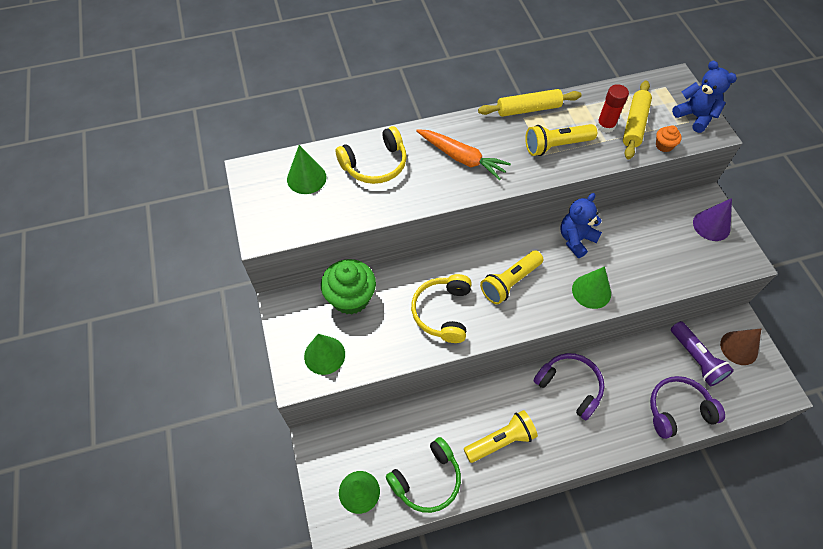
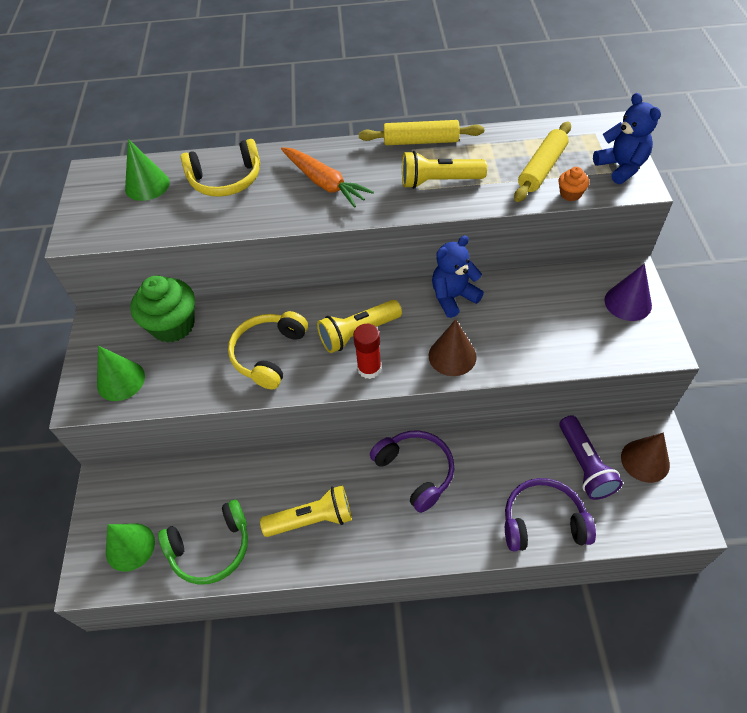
camera: 15 degrees right, 5 degrees down
(591, 291) = (452, 356): green cone -> brown cone
(605, 125) = (506, 166): red glue stick -> red glue stick (369, 369)

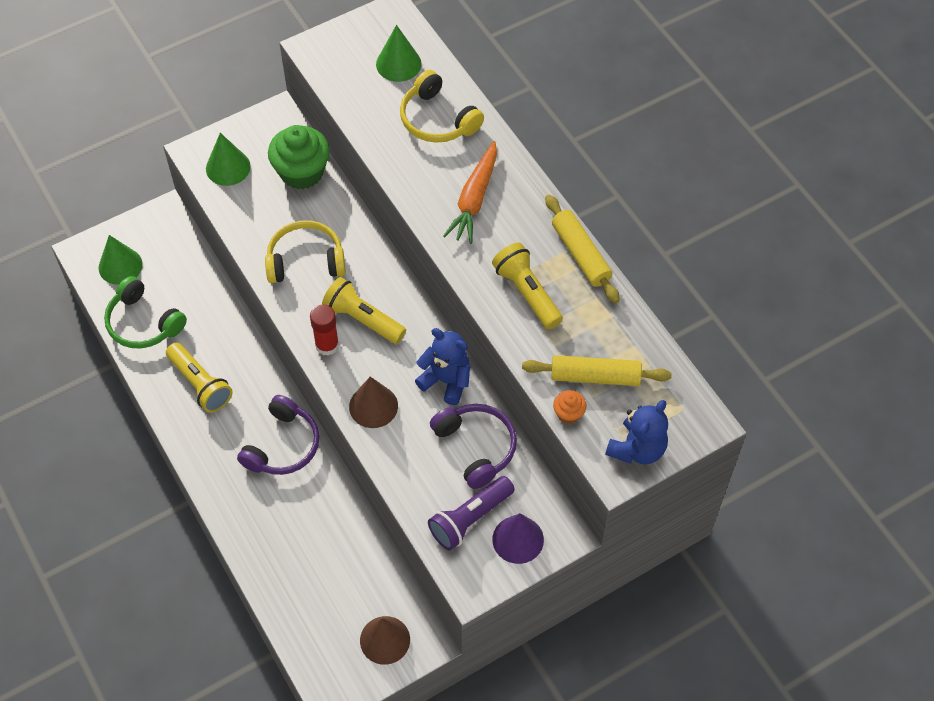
camera: 60 degrees right, 5 degrees up
(543, 521) = (278, 568): purple headphones -> purple headphones (476, 447)
(584, 465) = (354, 587): purple flashlight -> purple flashlight (469, 519)

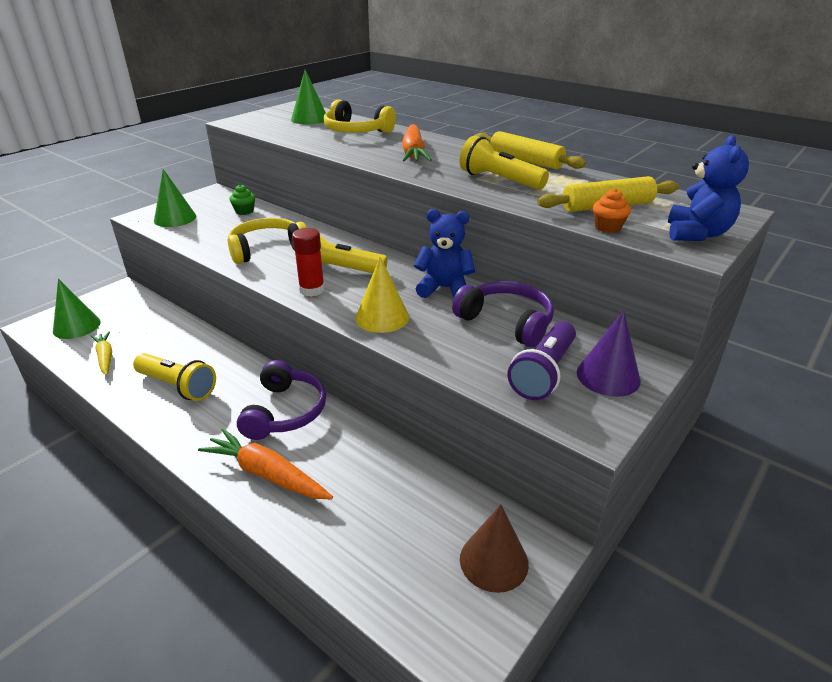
camera: 20 degrees left, 25 degrees down
(143, 323) = (105, 357): green headphones -> yellow carrot
(251, 509) = (267, 474): none -> orange carrot
(302, 172) = (244, 211): green cupcake -> green cupcake, size x0.46
(373, 406) = (382, 317): brown cone -> yellow cone

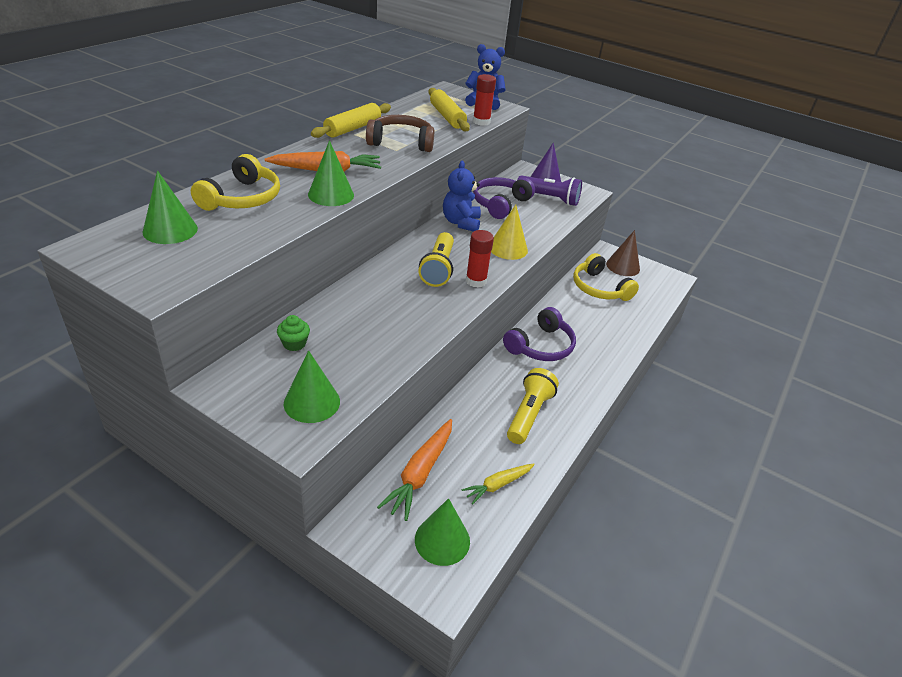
camera: 100 degrees left, 5 degrees up
(267, 249) = (400, 313): yellow headphones -> yellow headphones (599, 288)
(267, 474) = (602, 347): orange carrot -> orange carrot (420, 473)
(285, 411) = (541, 346): purple headphones -> purple headphones turned 135 degrees clockwise
(363, 154) = (331, 195): none -> green cone
(499, 180) = (401, 142): yellow flashlight -> brown headphones
(607, 227) = (481, 122): orange cupcake -> red glue stick

